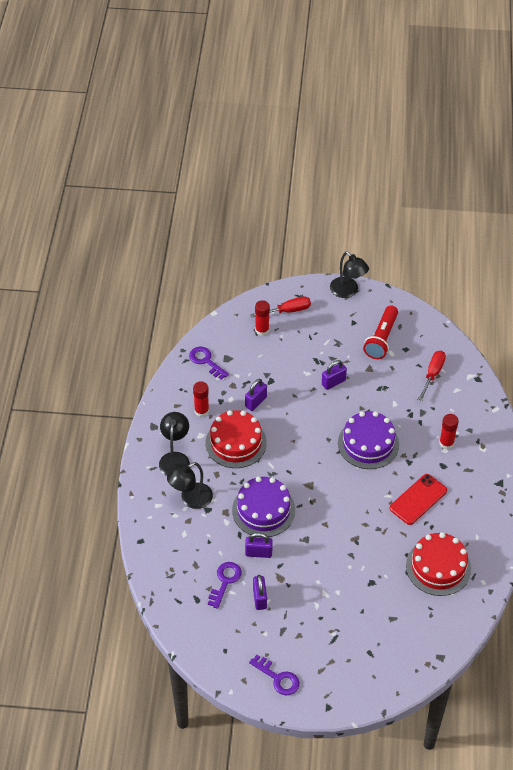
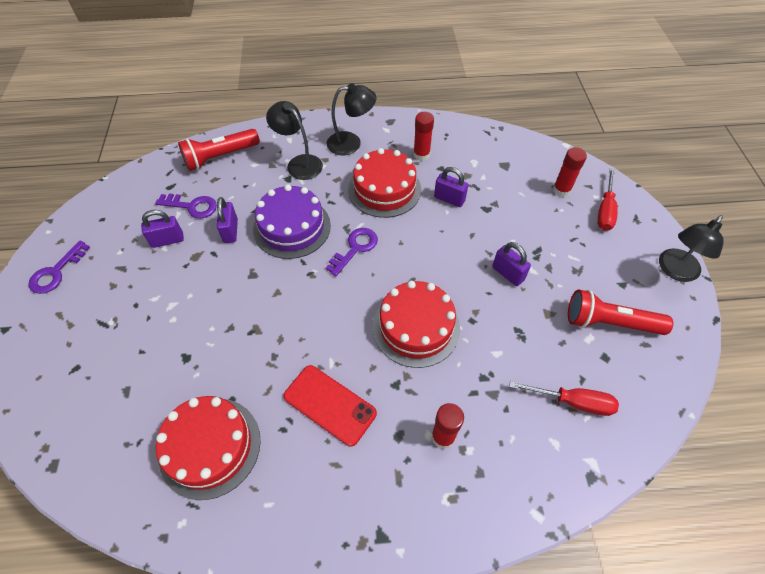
camera: 80 degrees right, 5 degrees up
(168, 560) = (220, 157): none -> red flashlight
(206, 361) = (493, 148): purple key -> purple key (355, 248)
(288, 311) = (605, 210): red screwdriver -> red screwdriver turned 45 degrees clockwise
(368, 443) = (416, 327): purple cake -> red cake

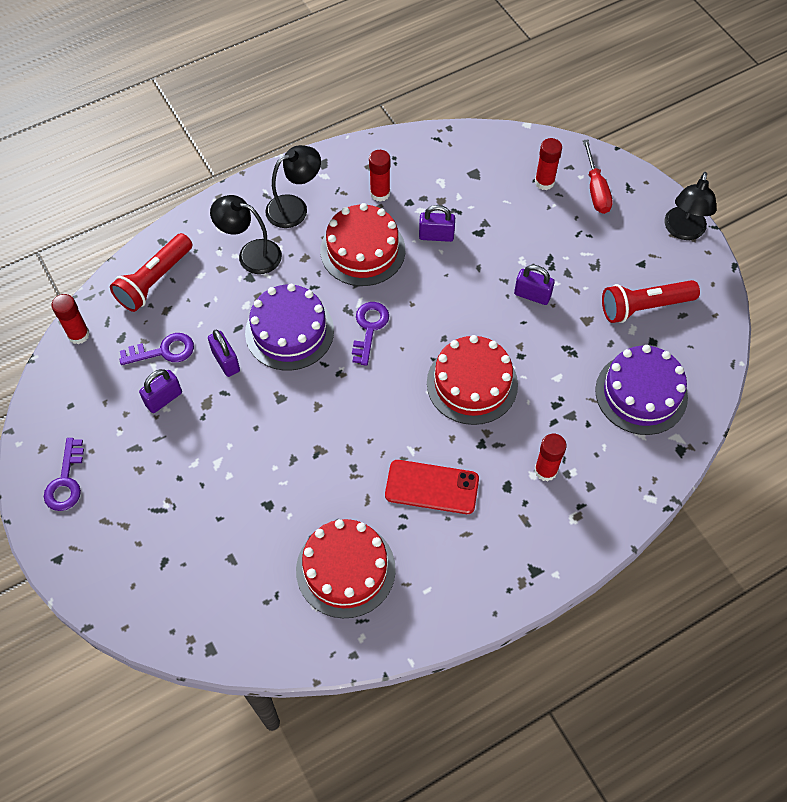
camera: 25 degrees left, 5 degrees up
(144, 173) = (78, 335): none -> red glue stick
(573, 402) = (641, 393): red screwdriver -> purple cake

